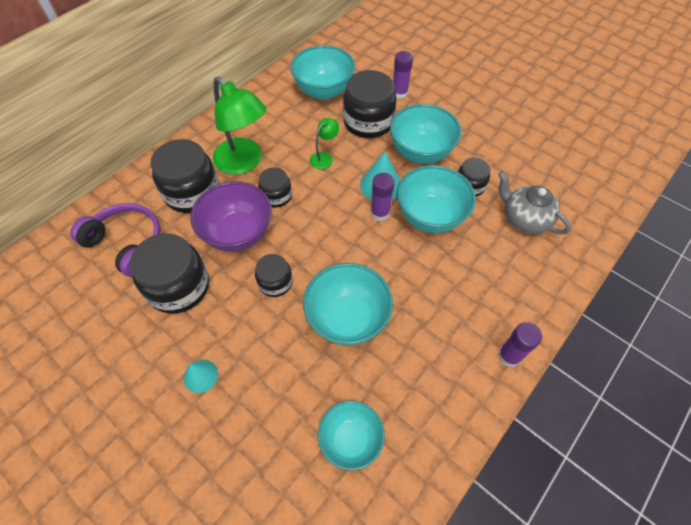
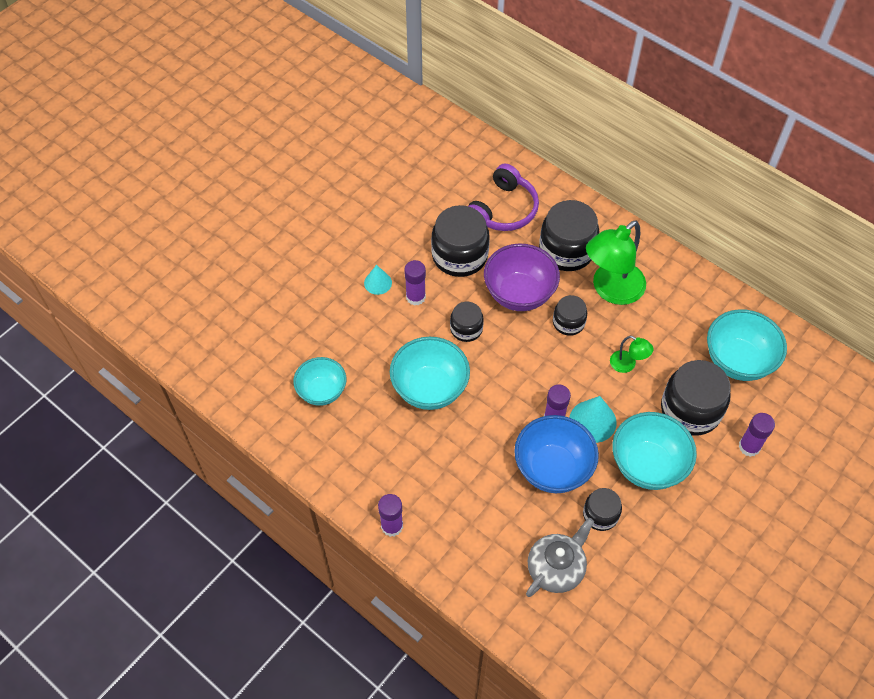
camera: 90 degrees right, 0 degrees up
(227, 333) = (415, 297): none -> purple glue stick
(430, 216) = (552, 468): turquoise bowl -> blue bowl

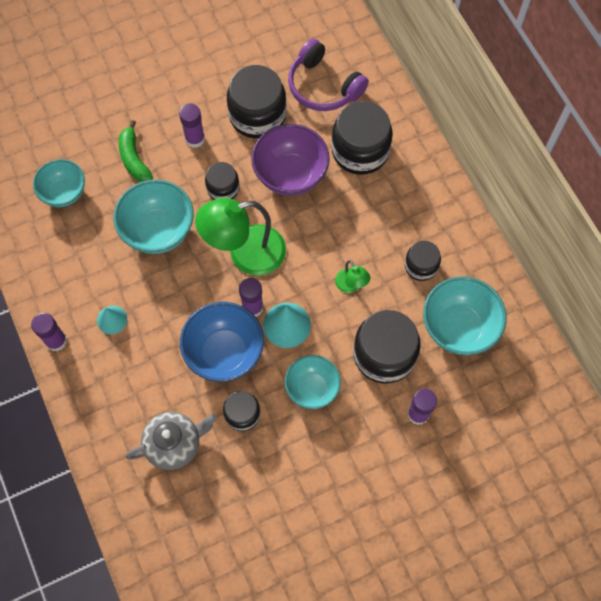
camera: 25 degrees right, 10 degrees up
(370, 336) = (134, 159): none -> green banana
(378, 283) = (169, 111): turquoise cone -> turquoise cone (112, 319)
(503, 210) = (323, 86): purple headphones -> purple headphones turned 75 degrees clockwise
(568, 322) = (320, 222): black jar -> black jar (421, 266)
(611, 290) = (379, 207): green lamp -> green lamp (245, 254)
(647, 465) = (312, 388): turquoise bowl -> turquoise bowl, size x0.67

